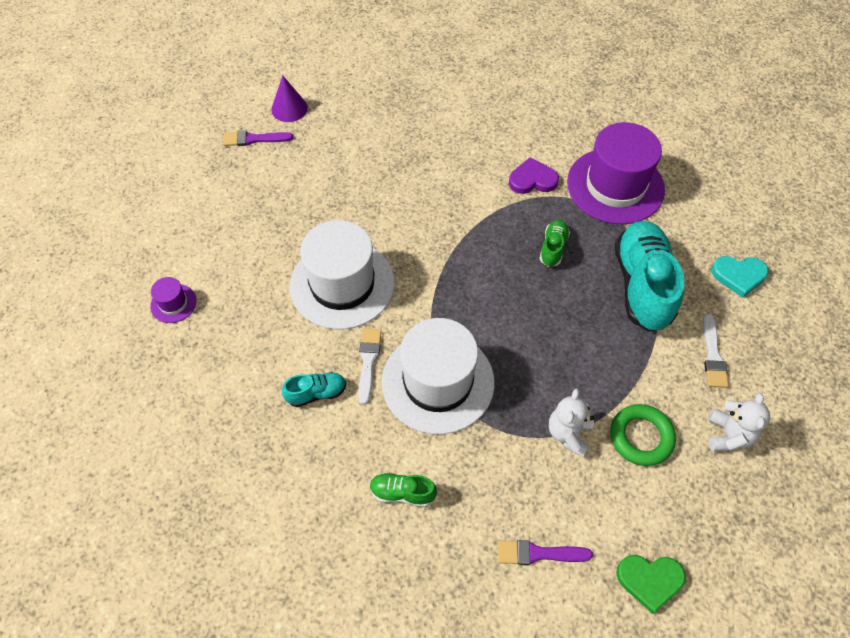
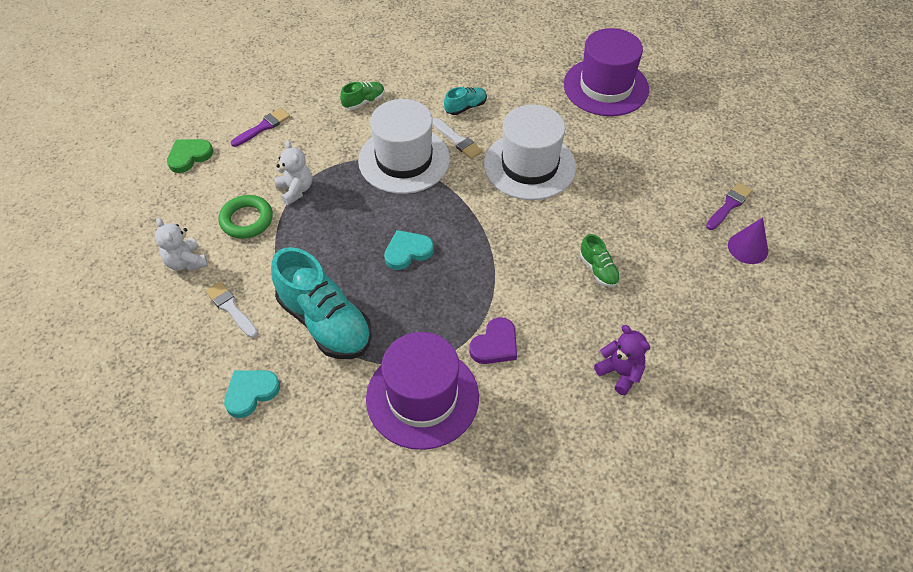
camera: 135 degrees right, 5 degrees down
(173, 303) = (606, 87): purple hat -> purple hat, size x2.34
(316, 393) = (465, 107): turquoise shoe -> turquoise shoe turned 150 degrees counterclockwise
(473, 109) = (620, 373): none -> purple teddy bear
(525, 291) = (407, 251): none -> turquoise heart
(553, 248) = (419, 298): green shoe -> green shoe (598, 270)

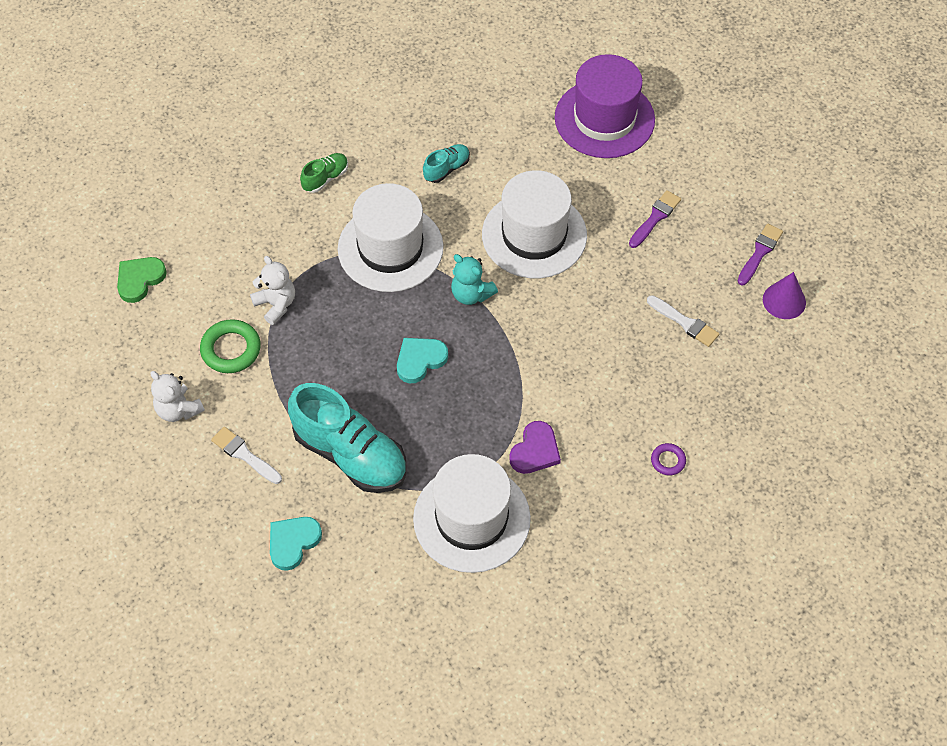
camera: 10 degrees left, 5 degrees up
(263, 127) = (215, 229): purple brush -> purple brush (655, 218)
(422, 397) = (471, 518): purple hat -> white hat
(457, 140) = (446, 214): white brush -> white brush (685, 323)
(465, 204) = (471, 294): none -> turquoise teddy bear
(598, 270) = (629, 350): green shoe -> none
(620, 373) = (668, 461): purple teddy bear -> purple ring

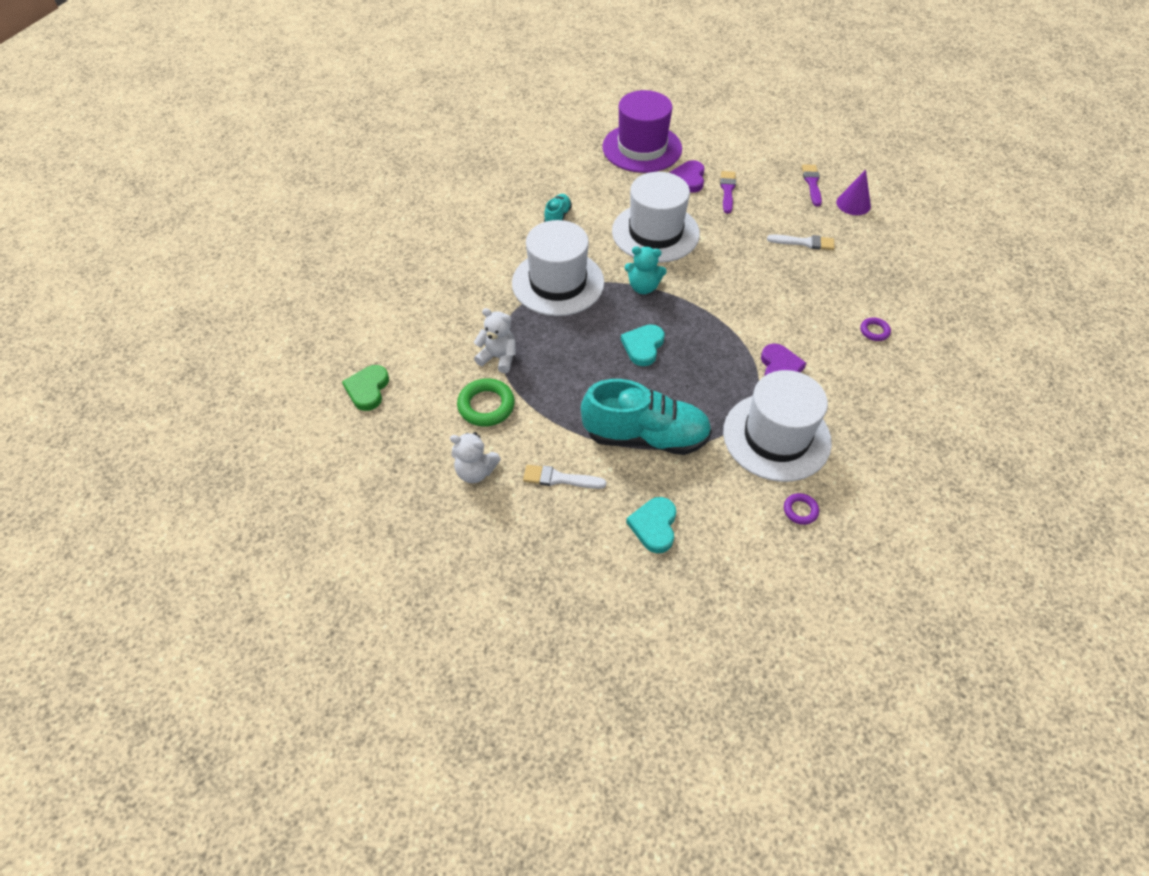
camera: 30 degrees left, 5 degrees down
(325, 178) = (470, 258): green shoe -> none
(433, 599) = (800, 510): none -> purple ring
(624, 183) = (689, 178): none -> purple heart

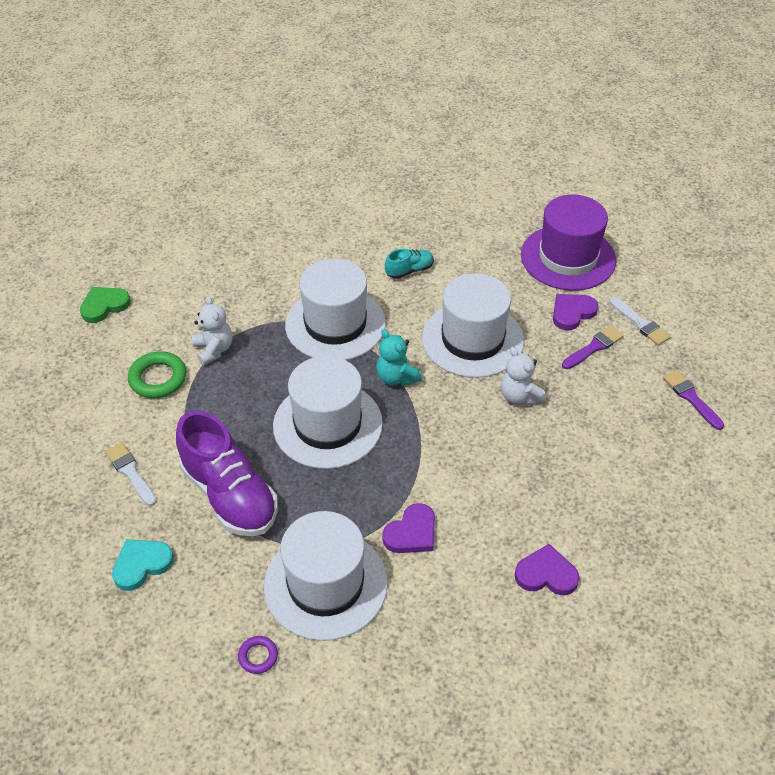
camera: 45 degrees right, 5 degrees down
(475, 471) = (88, 419): white teddy bear -> white teddy bear (519, 396)
(643, 346) = (327, 424): turquoise heart -> white hat
(645, 436) = (229, 495): turquoise shoe -> purple shoe
(804, 242) = (599, 446): white brush -> white brush (640, 323)
(812, 183) = (691, 398): purple brush -> purple brush turned 75 degrees counterclockwise
(853, 204) = (706, 446): purple cone -> none
(874, 331) = (546, 574): purple ring -> purple heart

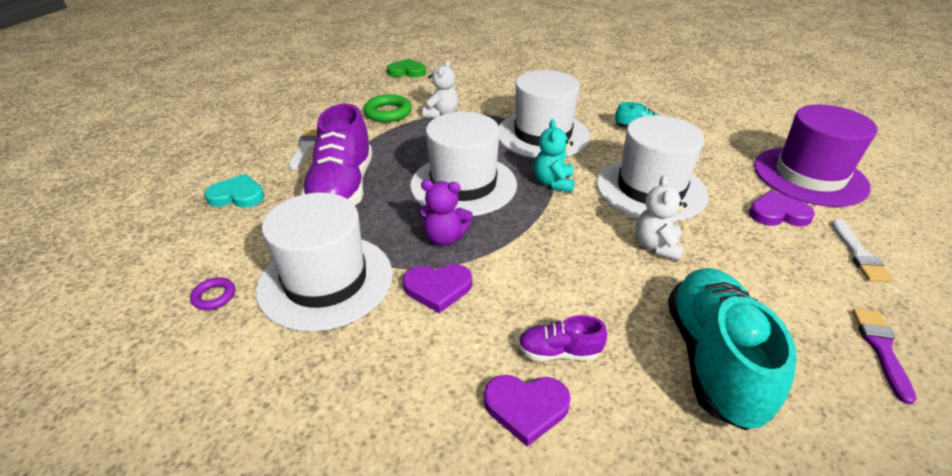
camera: 40 degrees right, 10 degrees down
(369, 487) = (445, 238): none -> purple teddy bear
(531, 524) = (559, 352): none -> purple shoe
(546, 574) = (526, 408): purple heart -> purple heart turned 135 degrees clockwise
(594, 347) = (780, 248): purple brush -> none
(616, 468) = (713, 360): none -> turquoise shoe

